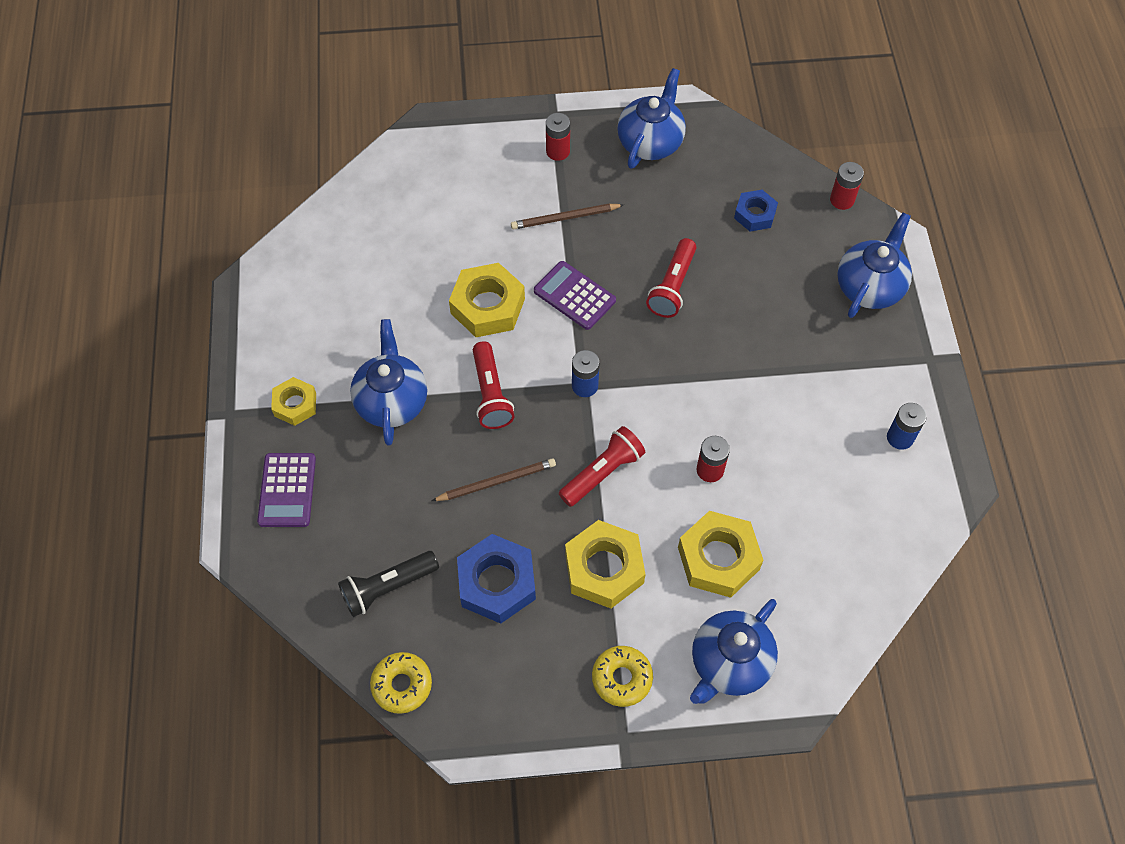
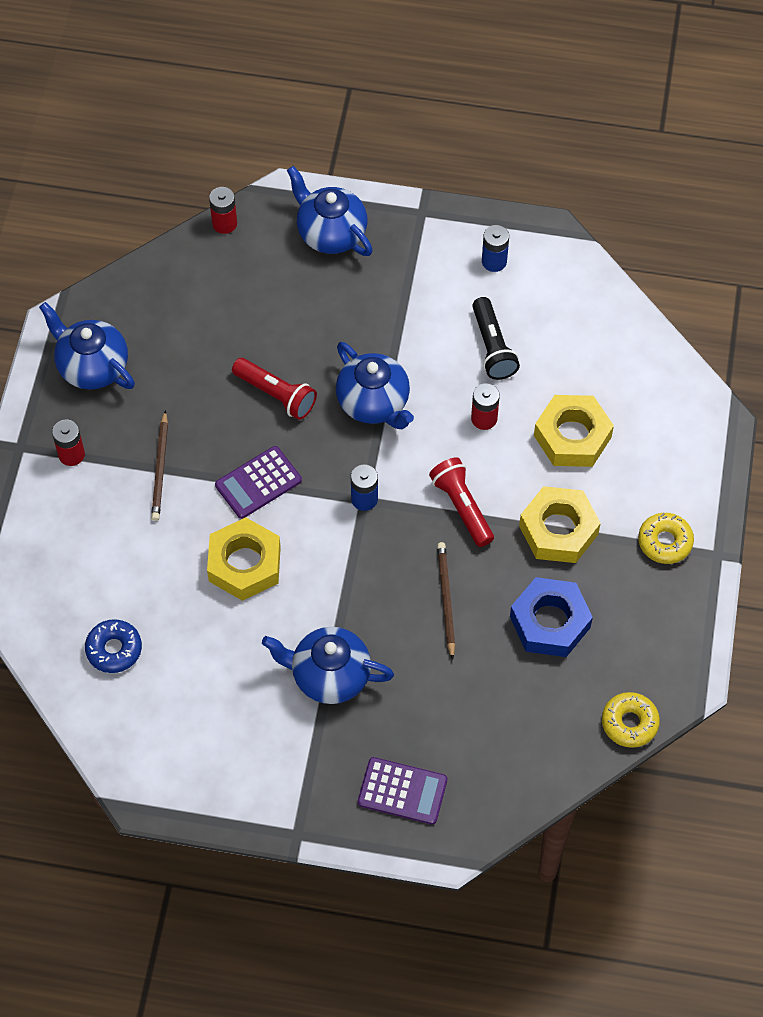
camera: 75 degrees left, 0 degrees up
(295, 404) = (305, 768): yellow nut -> none
(378, 231) = (114, 649): none -> blue donut
(387, 587) = (530, 717): black flashlight -> black flashlight (492, 347)
(491, 394) = (348, 583): red flashlight -> none
(729, 663) = (671, 455): blue teapot -> blue teapot (374, 403)
(755, 214) = (215, 301): blue nut -> none

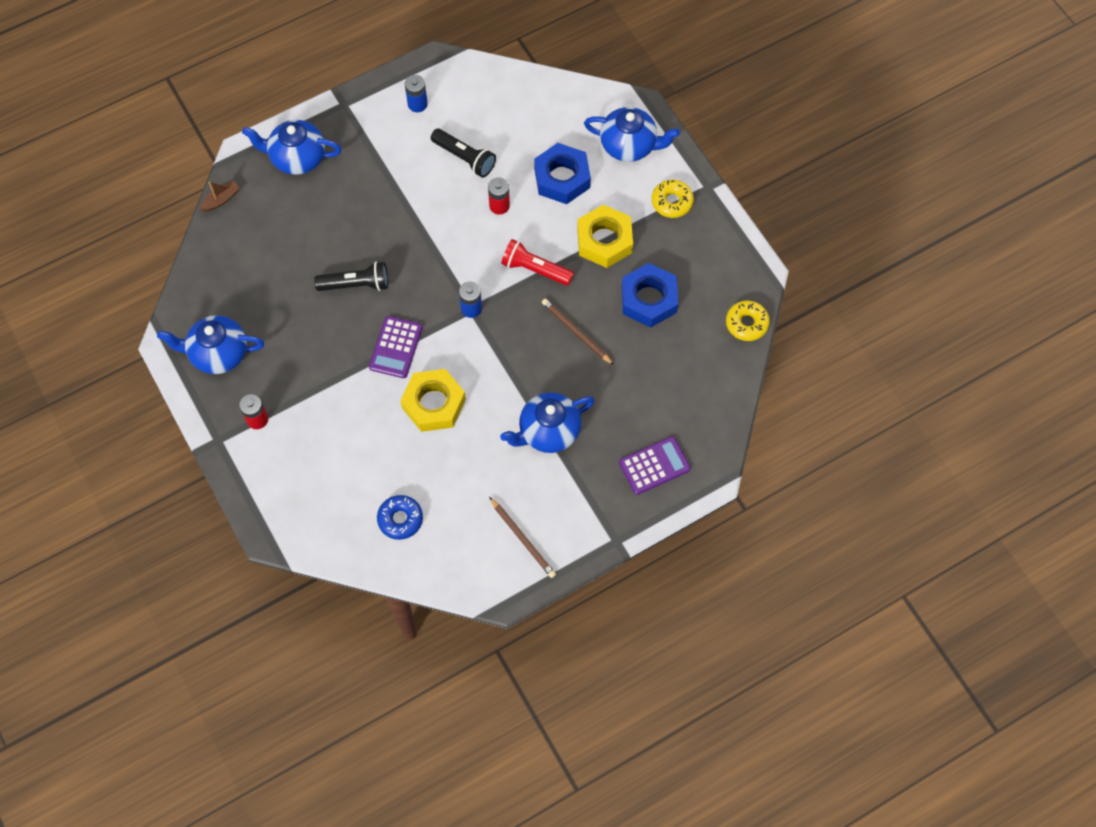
camera: 40 degrees left, 5 degrees up
(160, 468) = (324, 385): brown pencil -> brown pencil (523, 539)
(224, 223) = (221, 199): red battery -> brown boat
(276, 394) = (356, 284): red flashlight -> black flashlight
(374, 403) = (423, 245): blue teapot -> blue teapot (629, 145)
(572, 436) = (562, 178): yellow nut -> blue nut

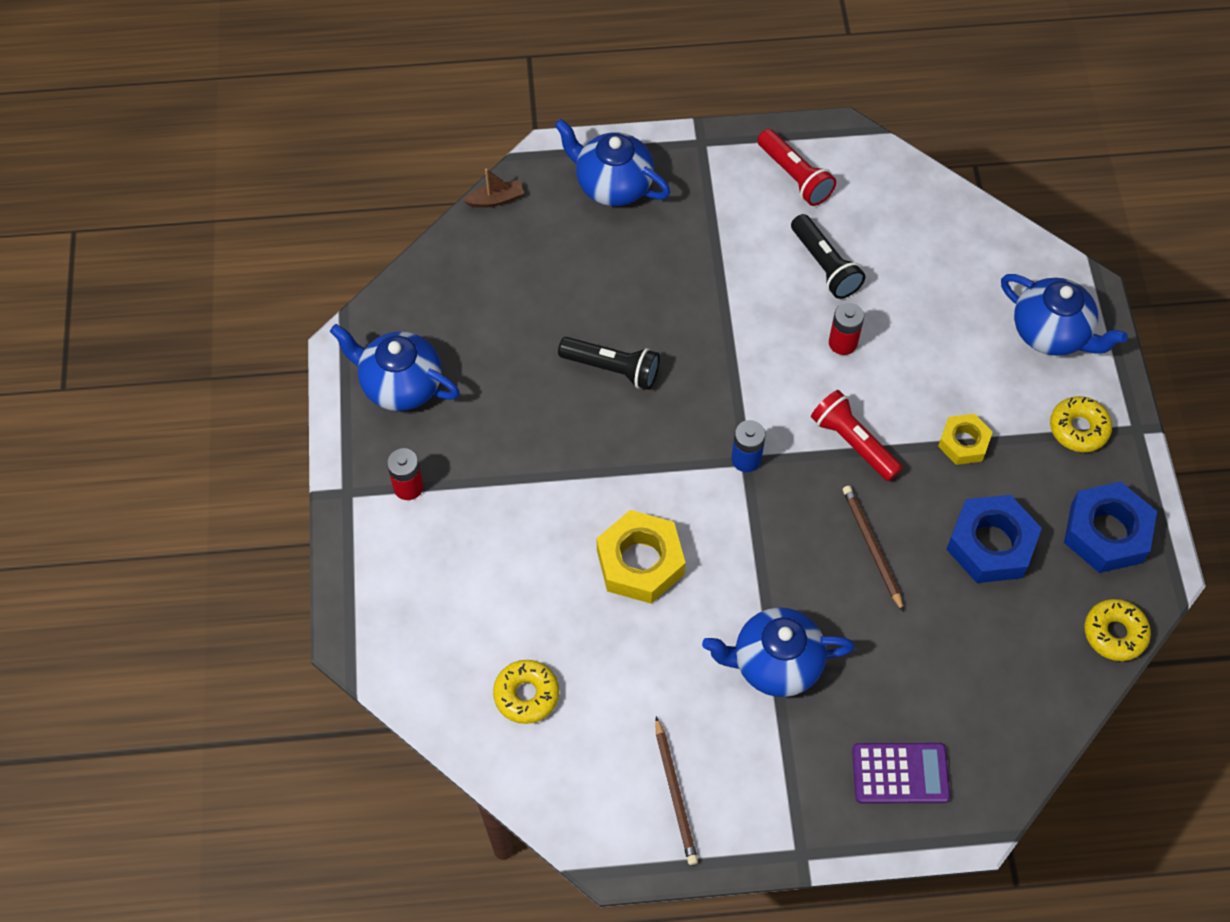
camera: 25 degrees right, 5 degrees down
(396, 347) = (625, 469): purple calculator -> none
(400, 519) = (526, 695): blue donut -> yellow donut
(417, 104) = (794, 176): blue battery -> red flashlight
(562, 178) = (942, 340): blue nut -> blue nut (1106, 533)
(604, 240) = (963, 443): yellow nut -> yellow nut, size x0.60

